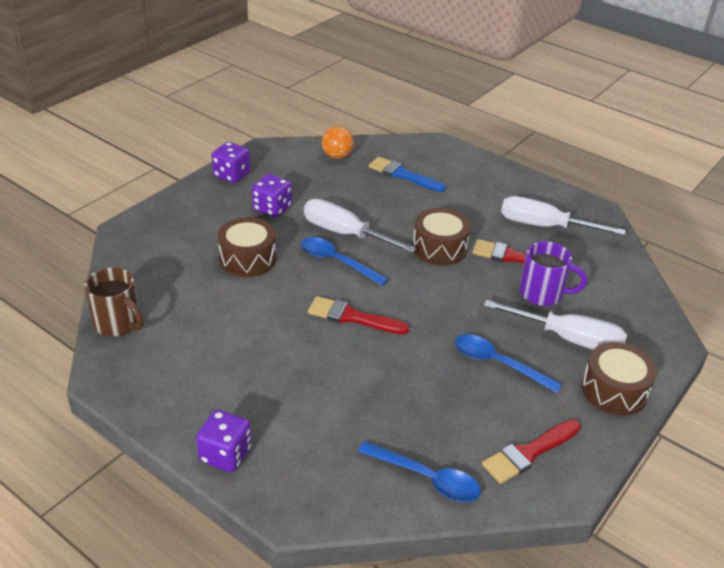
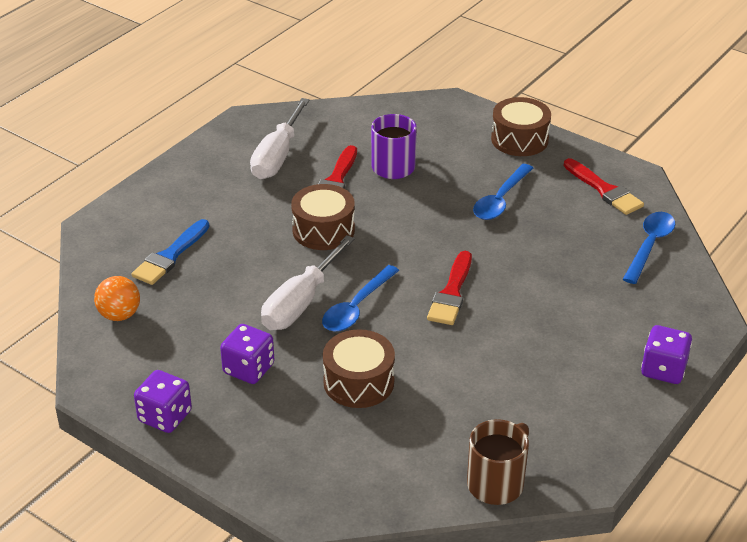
camera: 90 degrees left, 0 degrees up
(568, 339) = (458, 157): white screwdriver -> none

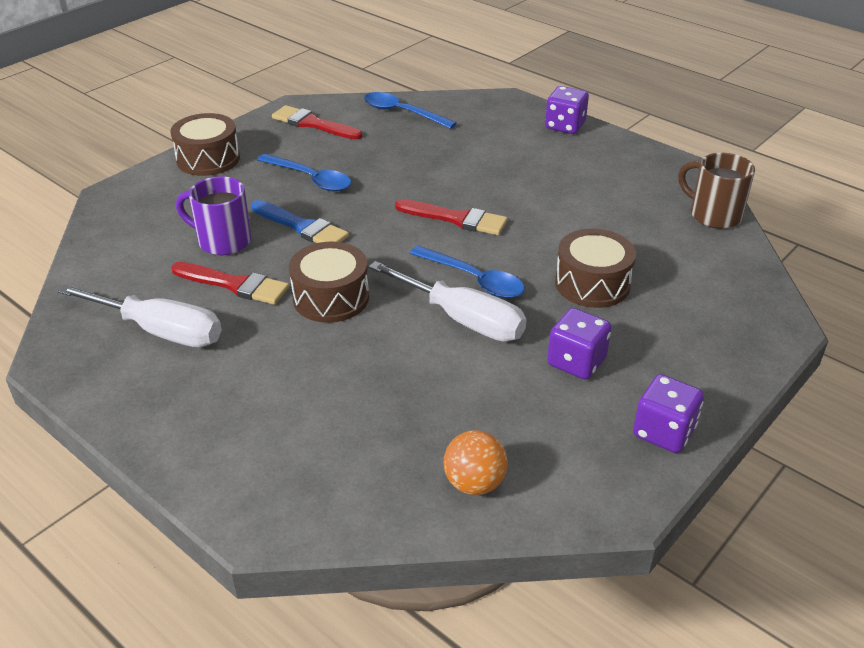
camera: 85 degrees left, 0 degrees up
(170, 256) = (354, 434): blue brush -> blue brush (302, 227)
(604, 190) = (313, 124): red brush -> red brush turned 120 degrees counterclockwise

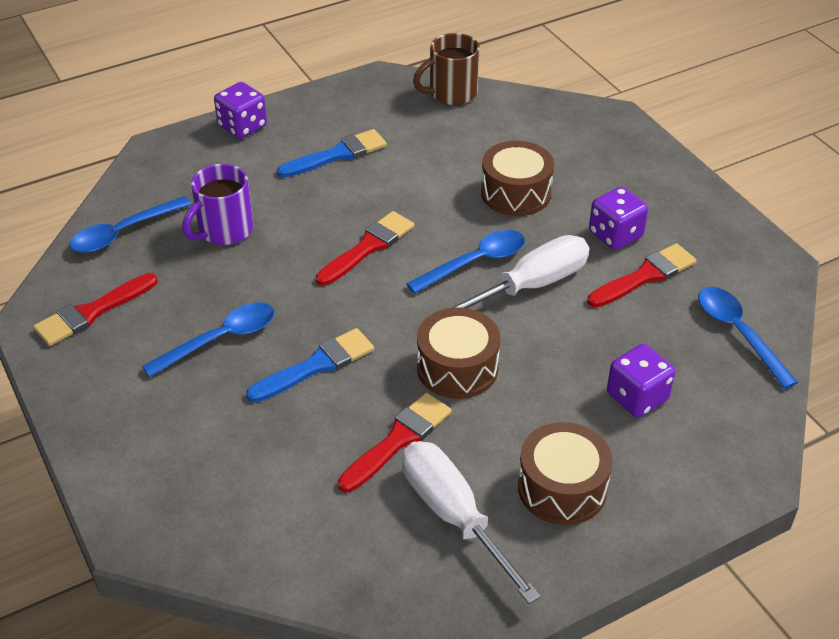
camera: 70 degrees left, 5 degrees up
(160, 331) = (453, 516): white screwdriver -> white screwdriver turned 75 degrees counterclockwise
(208, 159) = (109, 425): brown drum -> brown drum (562, 488)
(222, 241) = (307, 438): purple mug -> purple mug (224, 230)
(474, 483) = (738, 333): orange ball -> blue spoon
(524, 395) = (645, 276): none -> red brush
(566, 176) = (337, 154): none -> blue brush
(663, 432) = (711, 216): purple dice -> purple dice (637, 397)

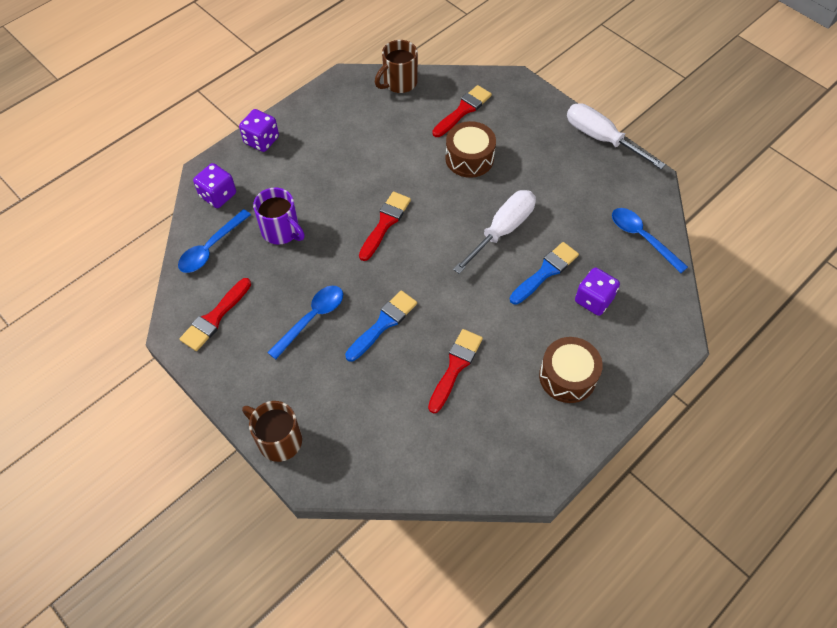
camera: 15 degrees left, 15 degrees up
(110, 477) = (278, 440): none -> brown mug
(224, 230) = (281, 231): purple mug -> purple mug turned 75 degrees counterclockwise
(337, 154) = (337, 151): blue brush -> blue brush (545, 272)
(453, 516) = (508, 413): white screwdriver -> white screwdriver (601, 138)
(457, 368) = (475, 304): brown drum -> none
(475, 262) = (460, 220): blue spoon -> none
(615, 235) = (544, 178): purple dice -> purple dice (218, 195)
(645, 276) = (572, 207): red brush -> red brush (463, 110)

